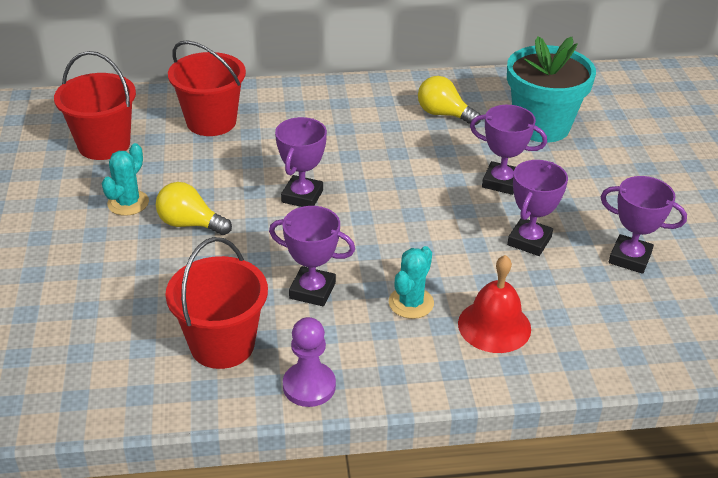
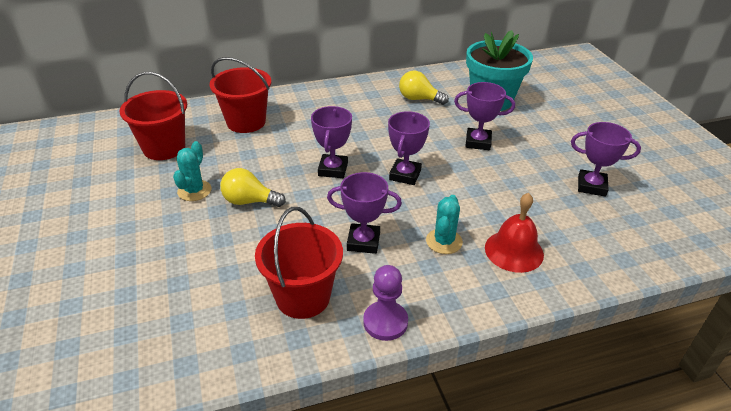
camera: 10 degrees left, 0 degrees up
(529, 241) = (515, 182): purple trophy -> purple trophy (405, 175)

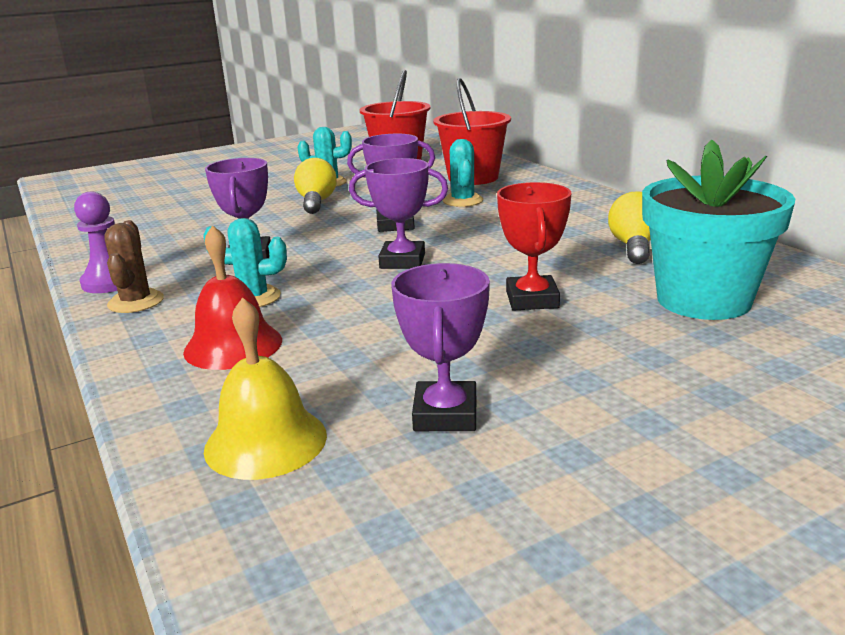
camera: 80 degrees right, 15 degrees down
(299, 135) = (463, 201): none -> turquoise cactus
(303, 297) = (159, 244): red bucket -> none
(433, 302) = (136, 302): none -> brown cactus
(478, 142) = (532, 300): purple trophy -> red trophy
(616, 240) = (265, 441): none -> yellow bell

